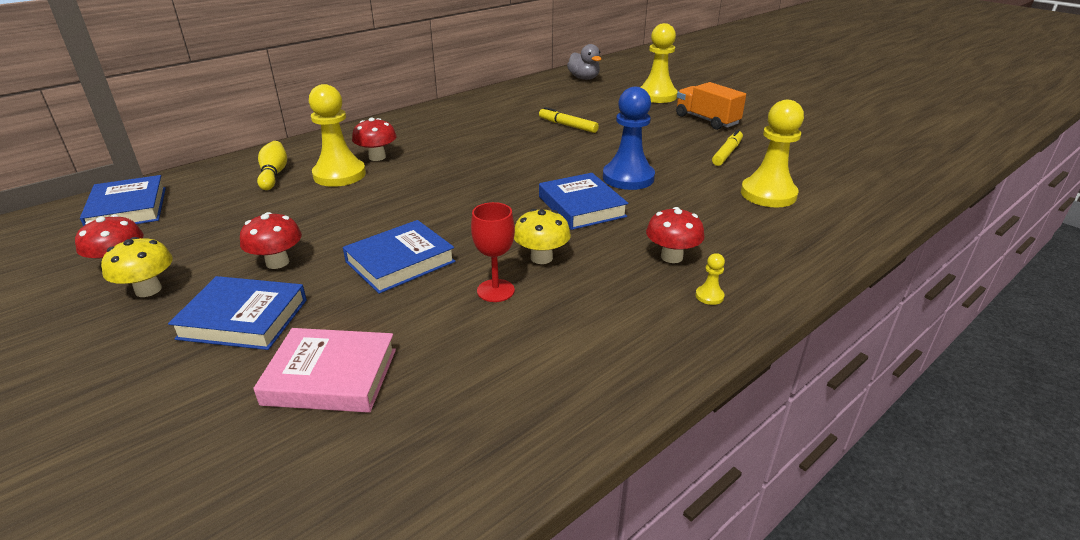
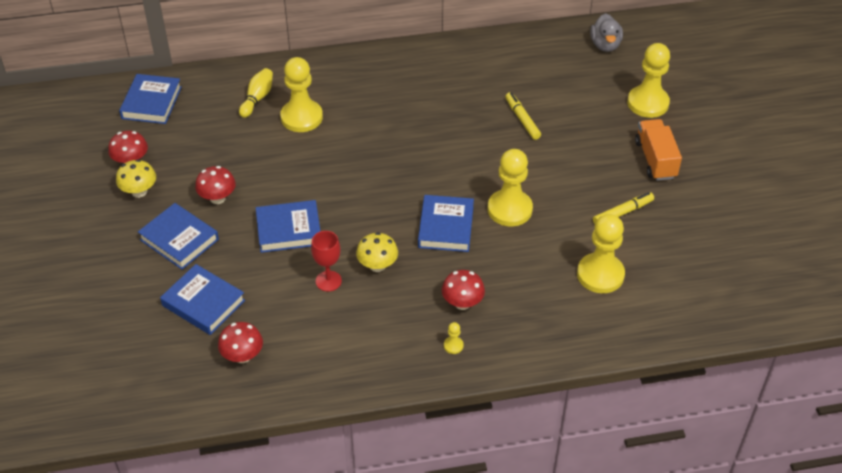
camera: 30 degrees right, 15 degrees up
(331, 376) = (203, 303): pink book -> blue book
(377, 157) = (340, 105): red mushroom -> red mushroom (242, 356)
(628, 178) = (509, 209): blue pawn -> yellow pawn

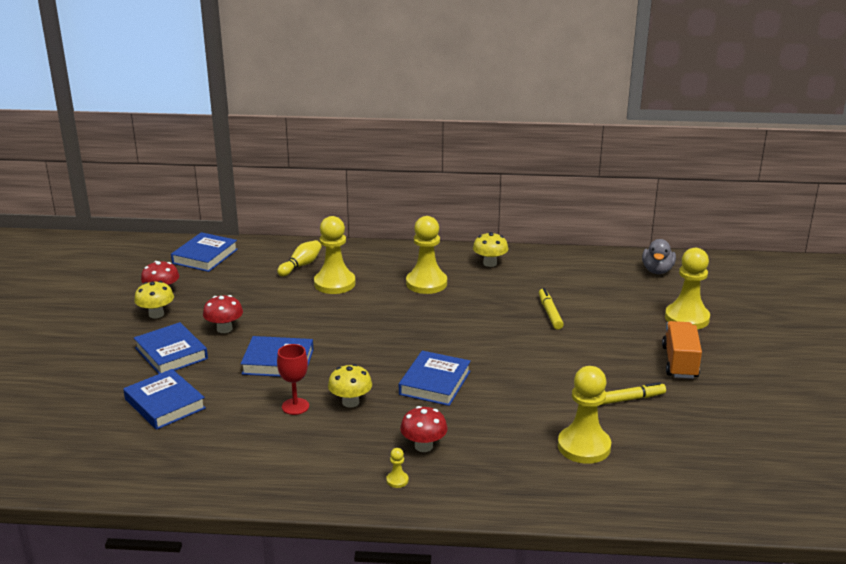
camera: 15 degrees right, 20 degrees down
(242, 356) = (178, 451): red mushroom -> none
(444, 62) = (490, 263): none -> yellow mushroom
(509, 209) = (507, 379): yellow pawn -> yellow pawn (426, 283)

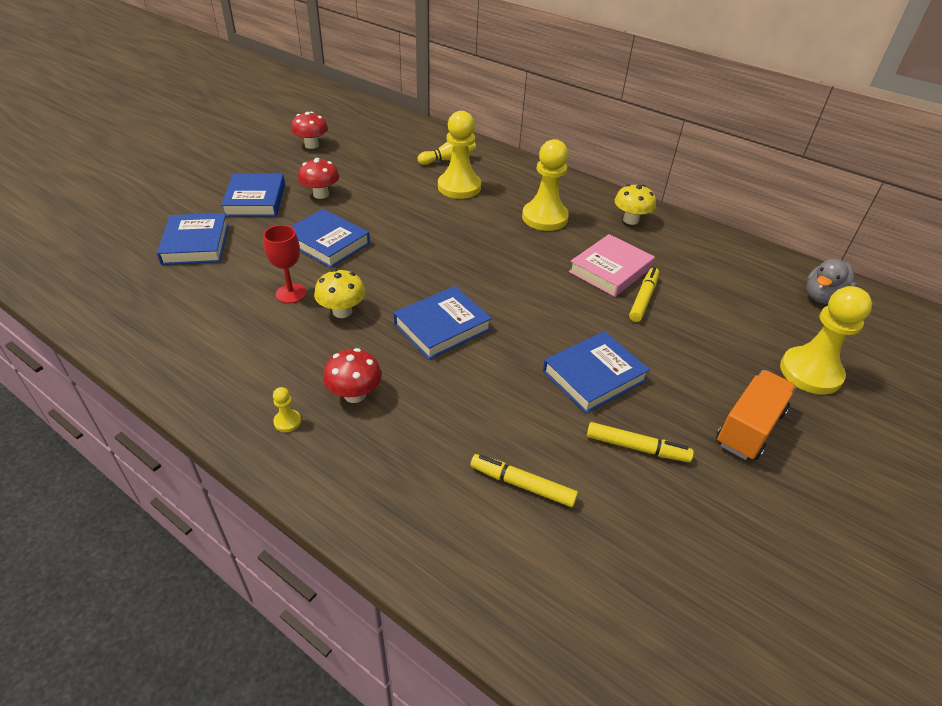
camera: 30 degrees right, 15 degrees up
(156, 314) = (286, 161): yellow mushroom -> none
(205, 256) = (380, 125): blue book -> blue book (594, 376)
(510, 302) = (610, 270): none -> pink book
(584, 446) = (522, 485): yellow pawn -> yellow marker

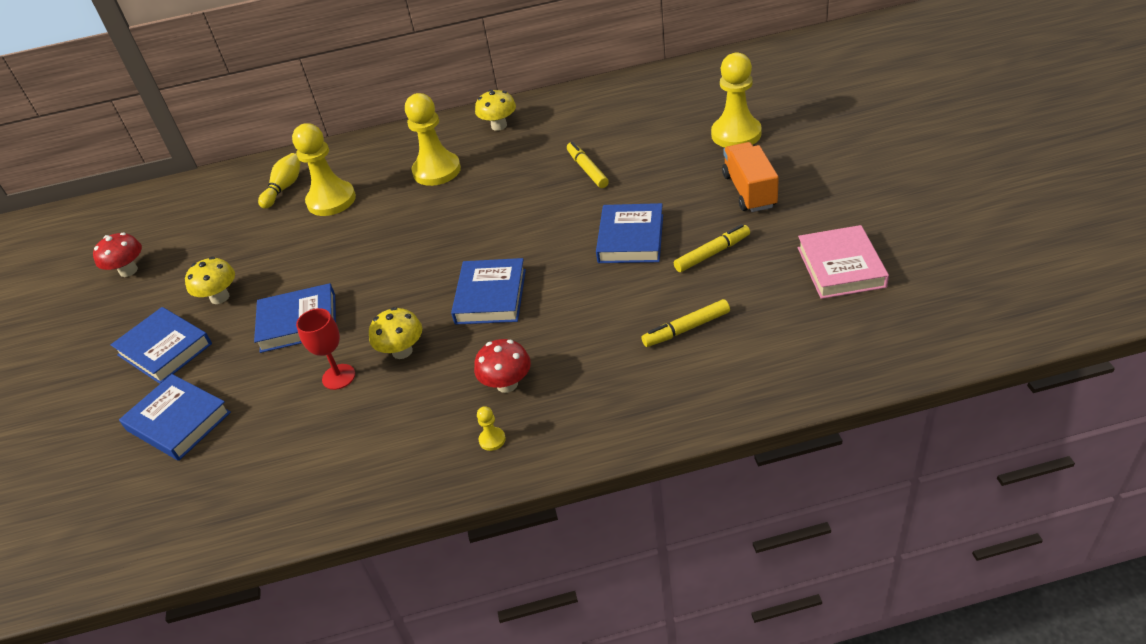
camera: 40 degrees left, 0 degrees up
(321, 194) = (220, 297): red mushroom -> yellow mushroom
(610, 270) = (539, 169): pink book -> pink book (841, 267)
(822, 297) = (683, 85): grey duck -> none

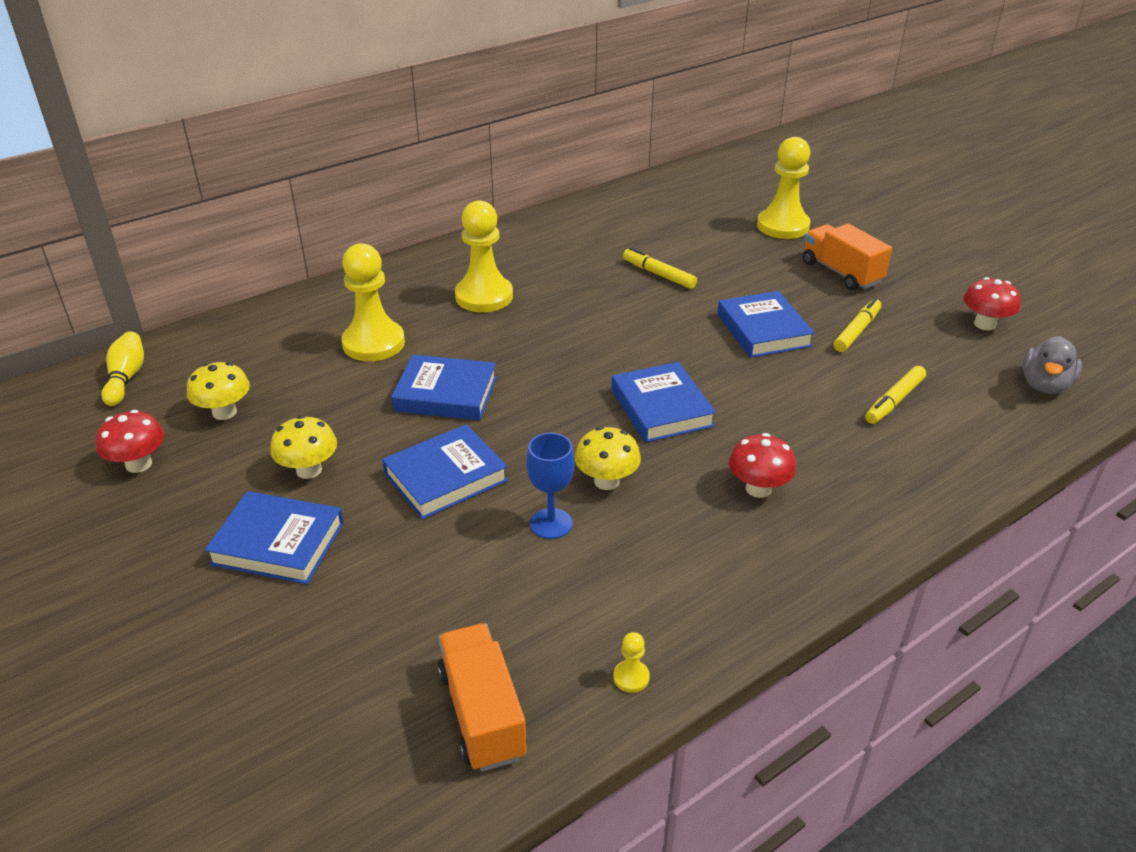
camera: 30 degrees left, 5 degrees down
(178, 421) = (373, 621): blue book -> blue book (446, 394)
(192, 507) = (482, 713): none -> orange truck
(284, 188) = (296, 339): yellow bowling pin -> yellow bowling pin (126, 378)
(338, 377) = (551, 523): red goblet -> blue goblet
(492, 440) = (792, 546): yellow pawn -> yellow pawn (631, 677)
(499, 126) = (520, 245): yellow mushroom -> yellow mushroom (224, 412)
(841, 267) = (984, 324): pink book -> red mushroom
(842, 341) = (1044, 385): none -> grey duck

